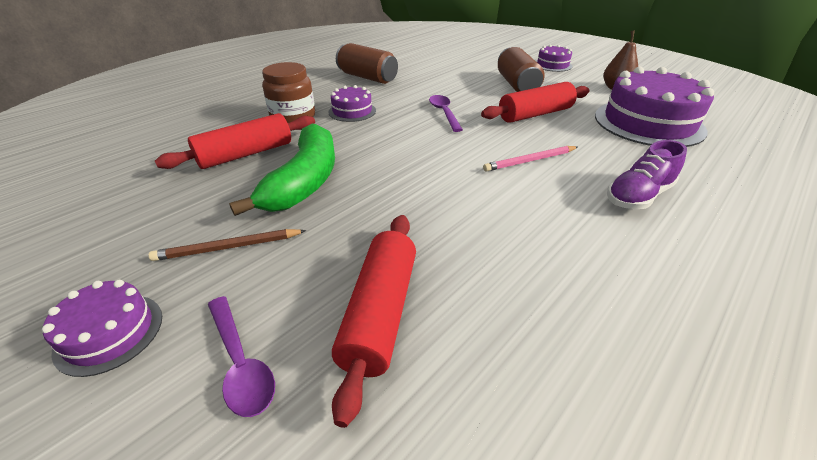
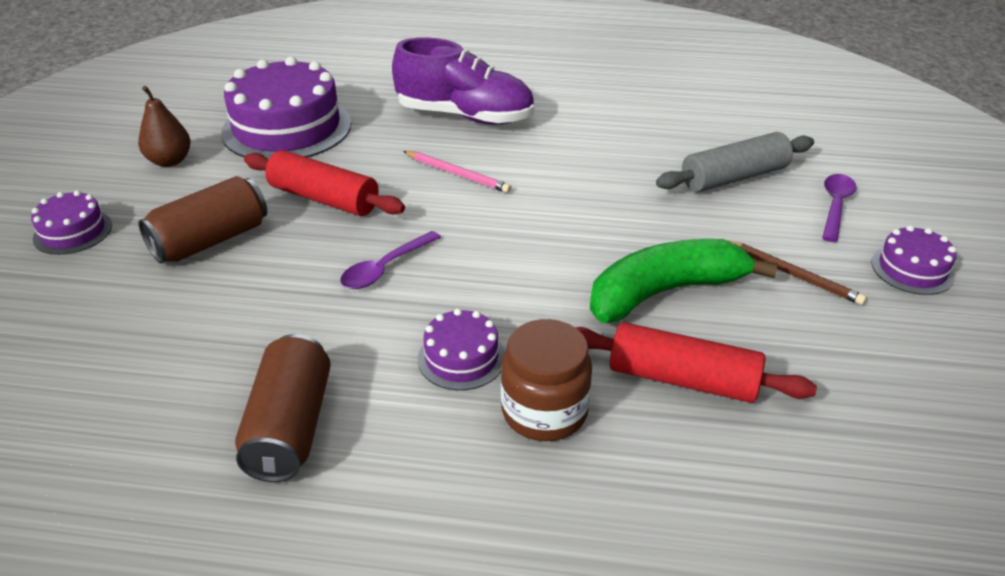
camera: 125 degrees left, 0 degrees up
(380, 313) = (734, 177): red rolling pin -> grey rolling pin
(638, 196) = (465, 116): purple shoe -> purple shoe, size x1.61

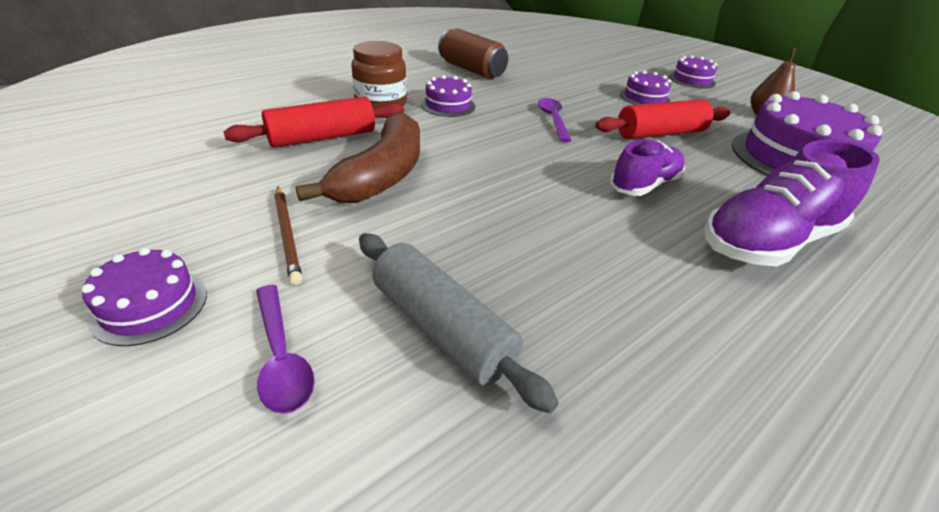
camera: 130 degrees right, 0 degrees up
(210, 240) = (644, 98): brown can -> purple cake
(457, 174) = (644, 185): pink pencil -> purple shoe
(665, 292) = (382, 175): green banana -> brown banana
(734, 177) = (442, 328): grey rolling pin -> grey rolling pin turned 60 degrees counterclockwise
(794, 275) = (287, 235): brown pencil -> brown pencil turned 105 degrees counterclockwise

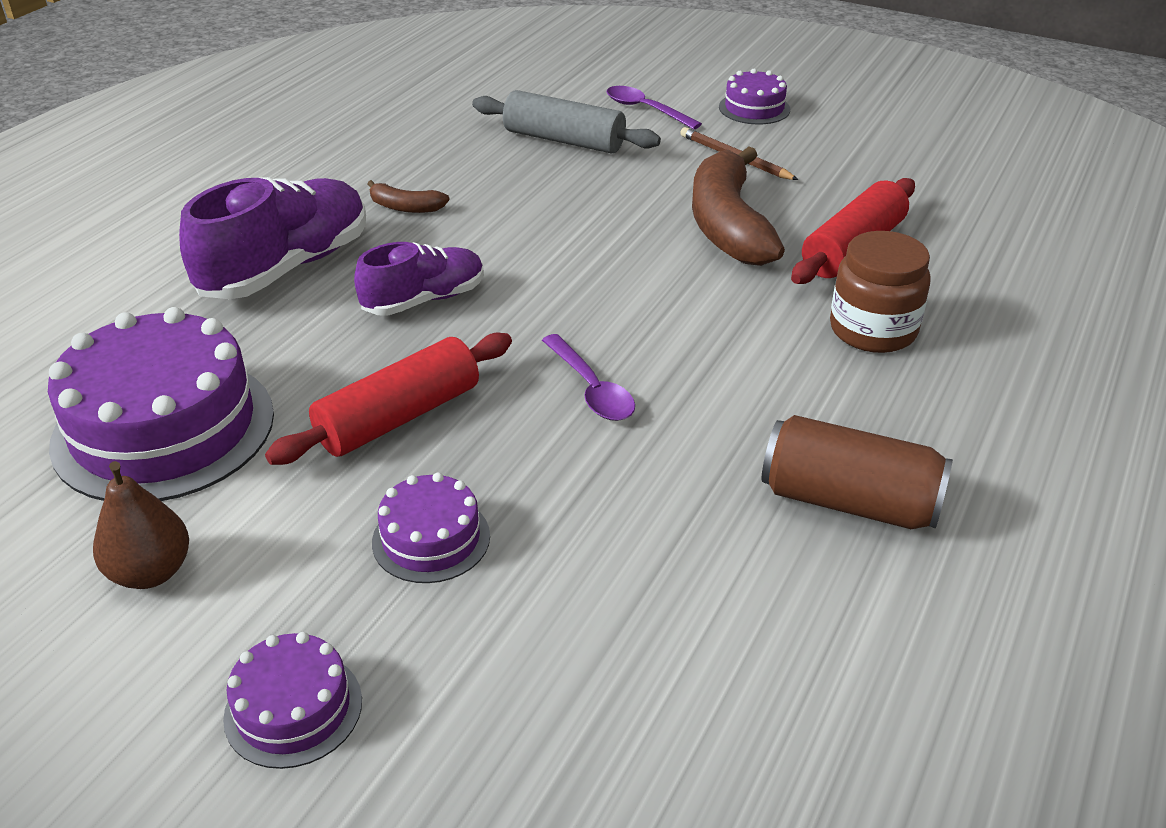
camera: 160 degrees right, 0 degrees up
(448, 105) = (778, 363): purple cake -> none
(644, 185) = (424, 300): purple shoe -> purple shoe turned 150 degrees counterclockwise
(662, 277) = (405, 207): none -> brown banana

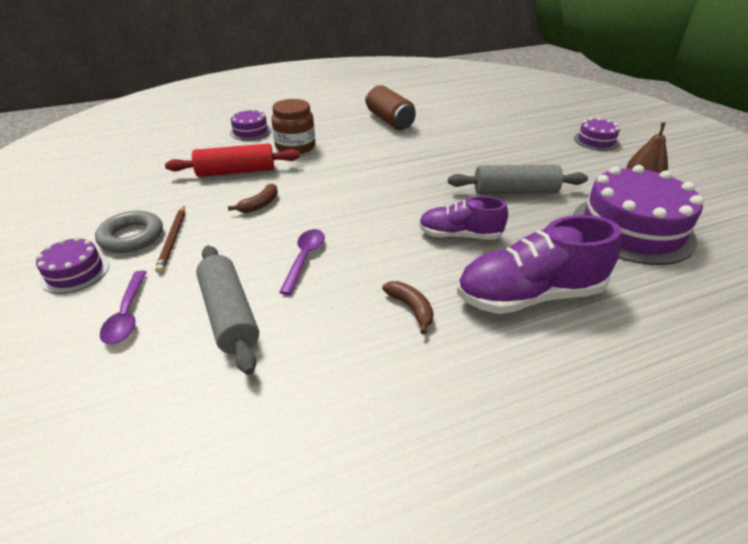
camera: 140 degrees left, 0 degrees up
(399, 417) = (515, 191): red rolling pin -> grey rolling pin
(431, 539) = (529, 156): purple cake -> purple cake (250, 131)
(591, 389) = (426, 171): purple spoon -> purple spoon (304, 258)
(727, 225) = (260, 205): brown banana -> brown banana, size x0.45
(779, 143) = (132, 237): none -> grey ring

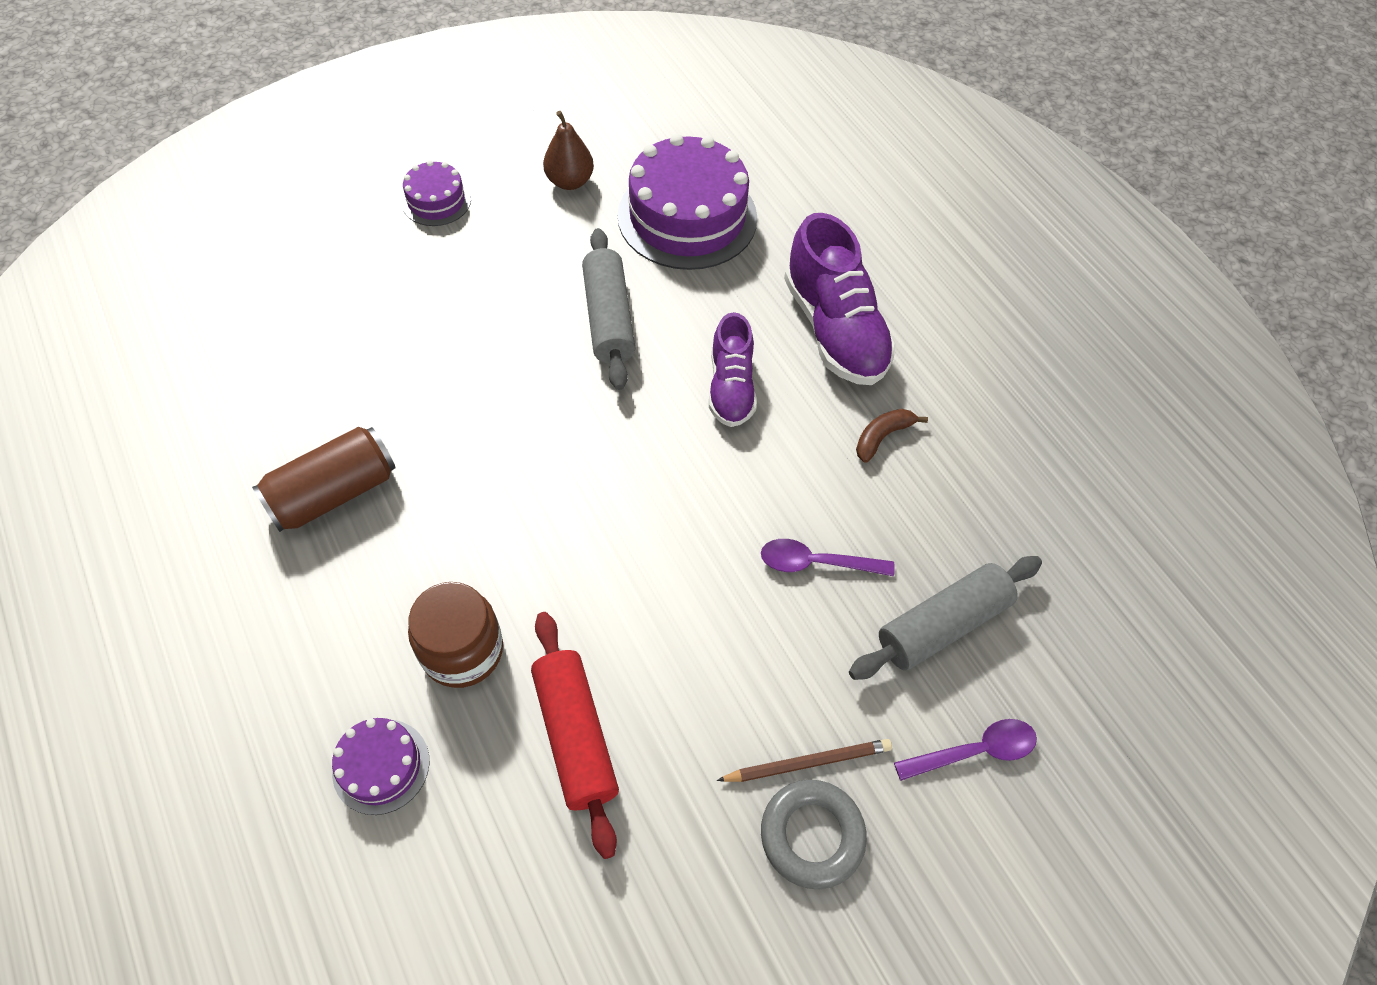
camera: 100 degrees left, 20 degrees up
(75, 272) = (914, 878): purple cake -> none
(260, 205) = (687, 659): brown banana -> none

